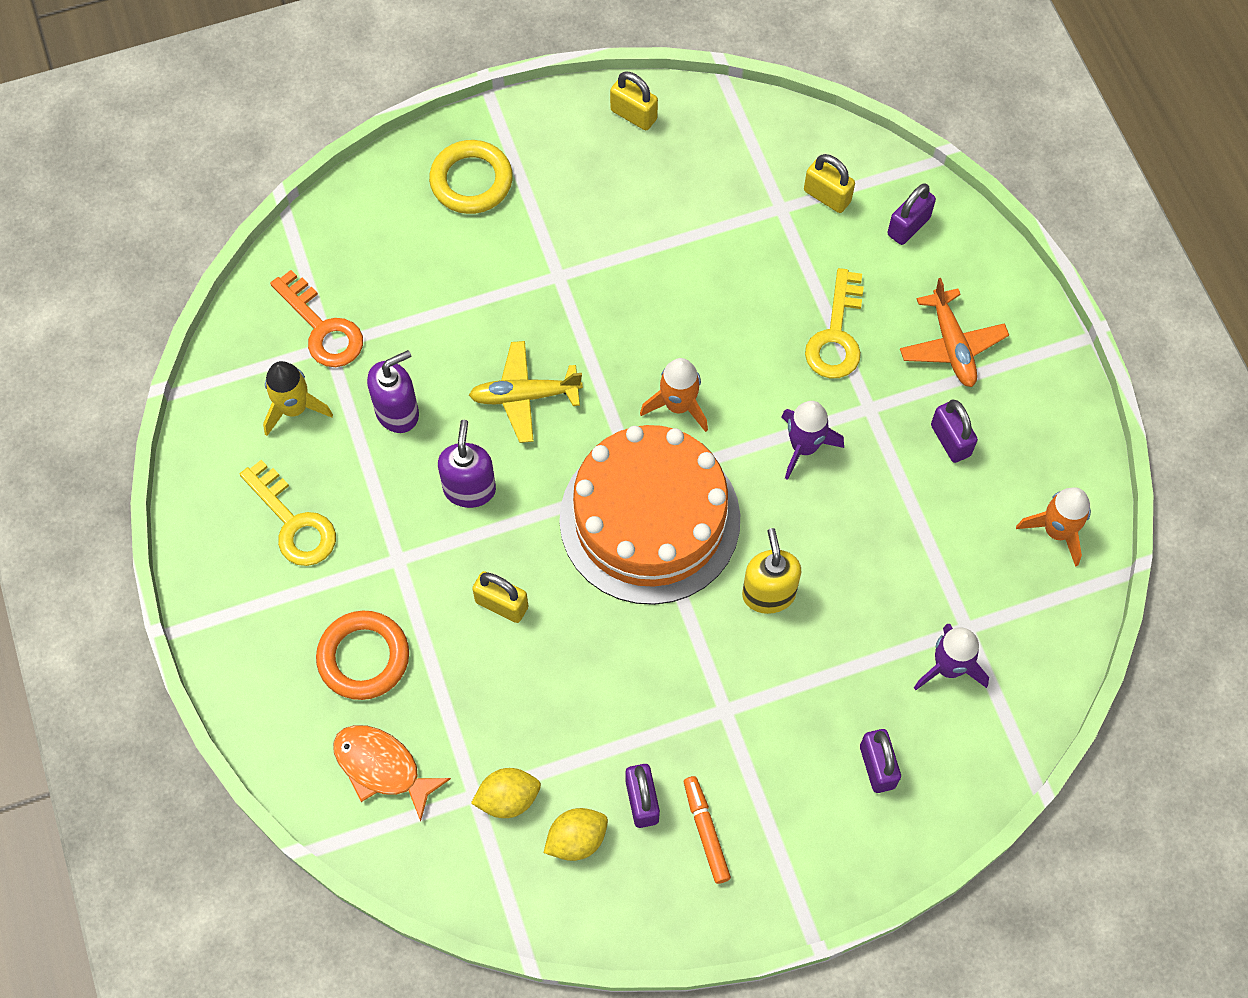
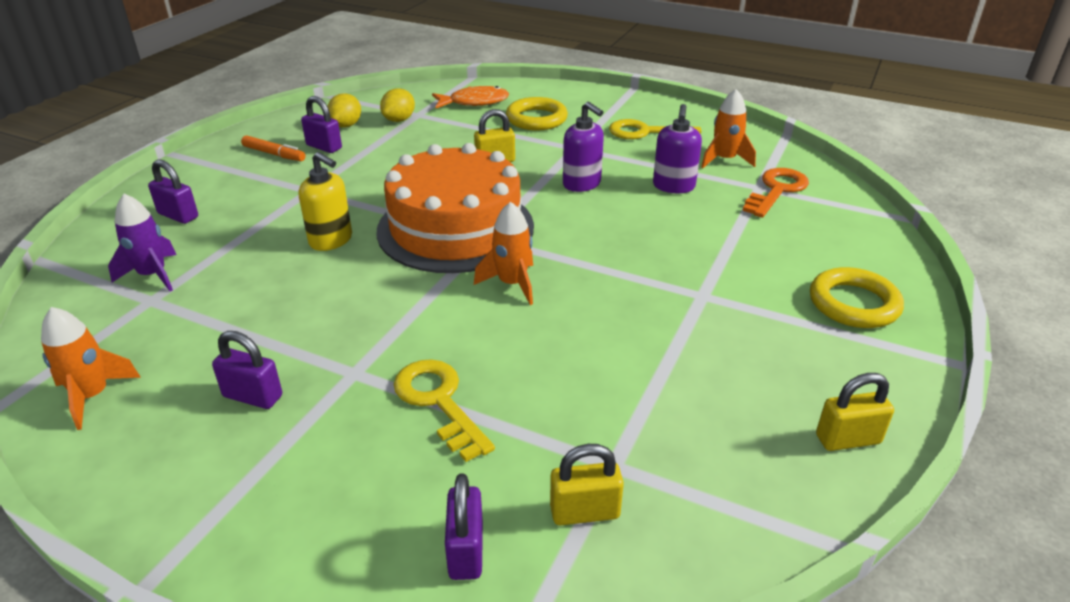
camera: 135 degrees right, 30 degrees down
(294, 408) = (724, 160): yellow rocket -> orange rocket
(322, 328) = (777, 190): orange key -> orange key turned 120 degrees clockwise
(363, 657) = (536, 119): orange ring -> yellow ring
(524, 396) = (617, 231): yellow plane -> none
(804, 447) = (386, 318): purple rocket -> none
(952, 345) = (312, 469): orange plane -> none

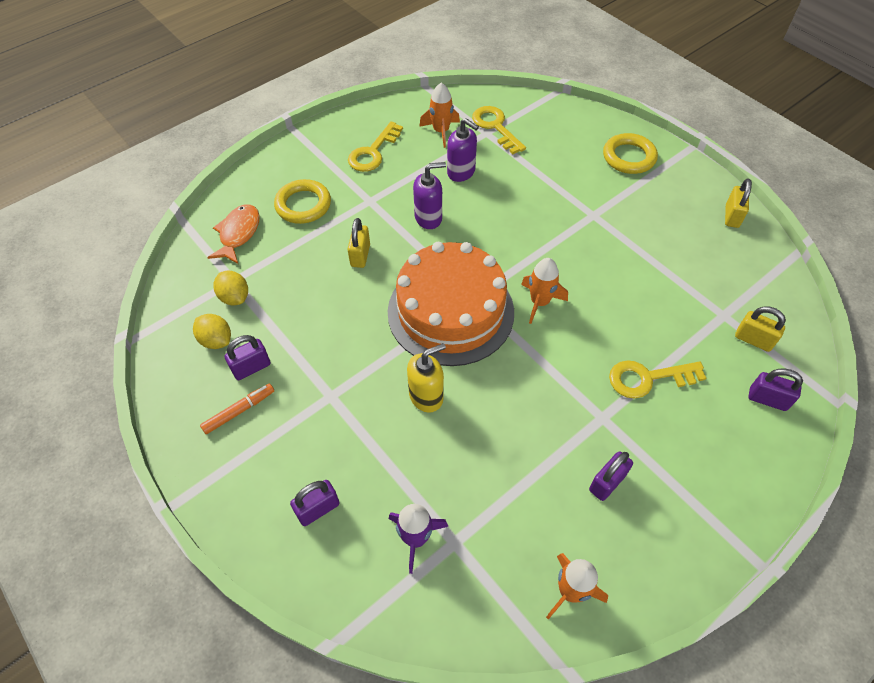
camera: 65 degrees left, 20 degrees up
(584, 512) = (753, 339): yellow padlock -> yellow padlock turned 75 degrees counterclockwise
(777, 190) = (495, 127): orange key -> yellow key

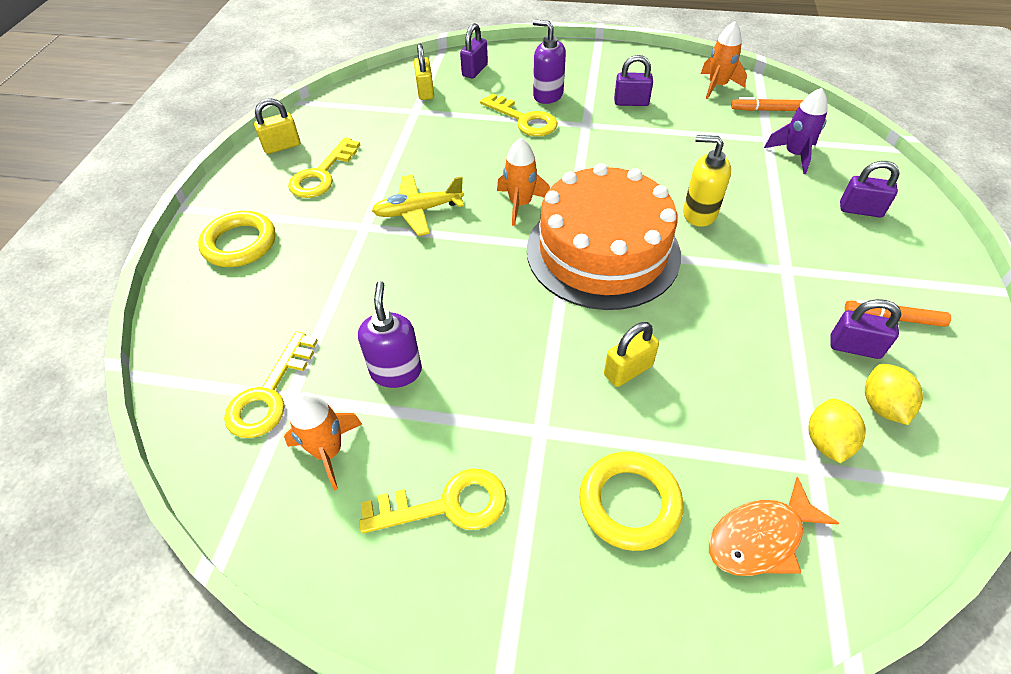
camera: 130 degrees left, 5 degrees down
(428, 218) = (505, 349): purple soap dispenser -> purple soap dispenser (547, 95)
(493, 592) = (766, 110): none -> orange marker
(584, 247) = (418, 211): none -> yellow plane
(674, 220) = (322, 174): none -> yellow key
(767, 399) = (475, 70): purple padlock -> purple padlock turned 45 degrees clockwise

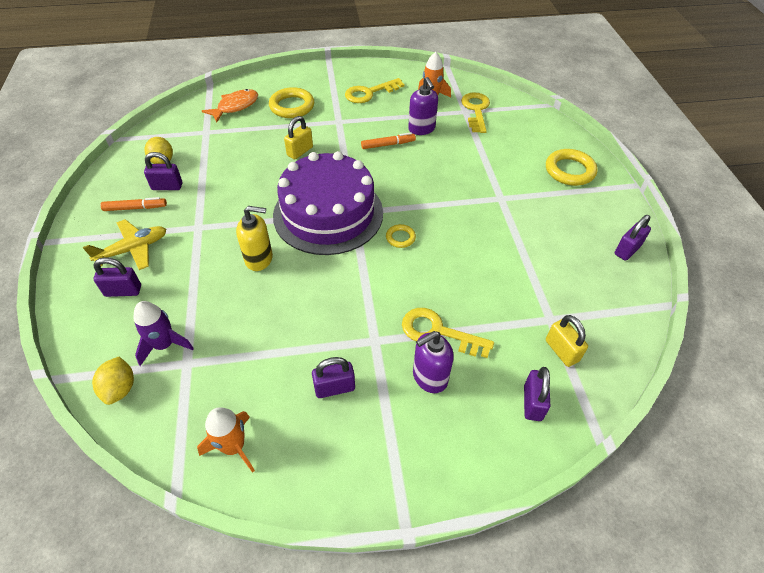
camera: 160 degrees right, 0 degrees up
(282, 146) = (627, 250): yellow padlock -> purple padlock
(322, 174) = (568, 231): yellow key -> none
(418, 211) = (472, 216): yellow plane -> yellow plane (133, 249)
(520, 204) = (400, 238): orange rocket -> yellow ring
(547, 95) = (429, 377): purple soap dispenser -> purple soap dispenser turned 135 degrees clockwise
(603, 251) = (328, 213): orange cake -> purple cake
(766, 110) = (180, 412): orange marker -> orange marker (388, 145)
(826, 441) = (197, 142): yellow lemon -> yellow lemon (120, 388)

